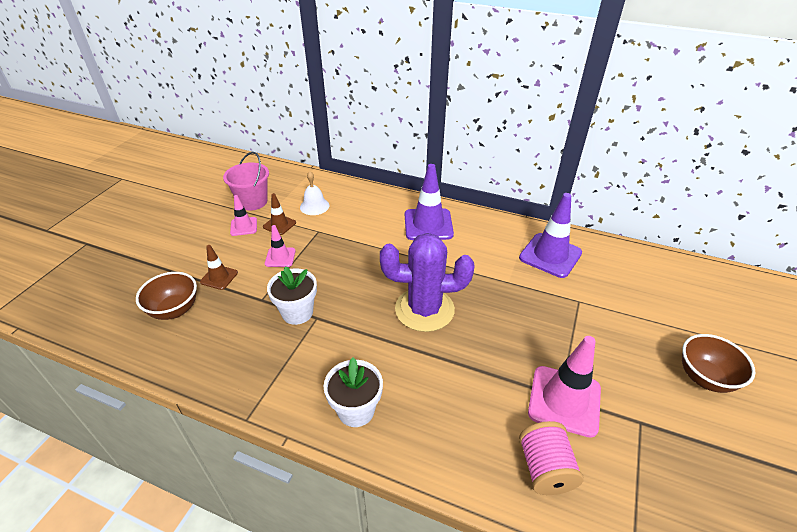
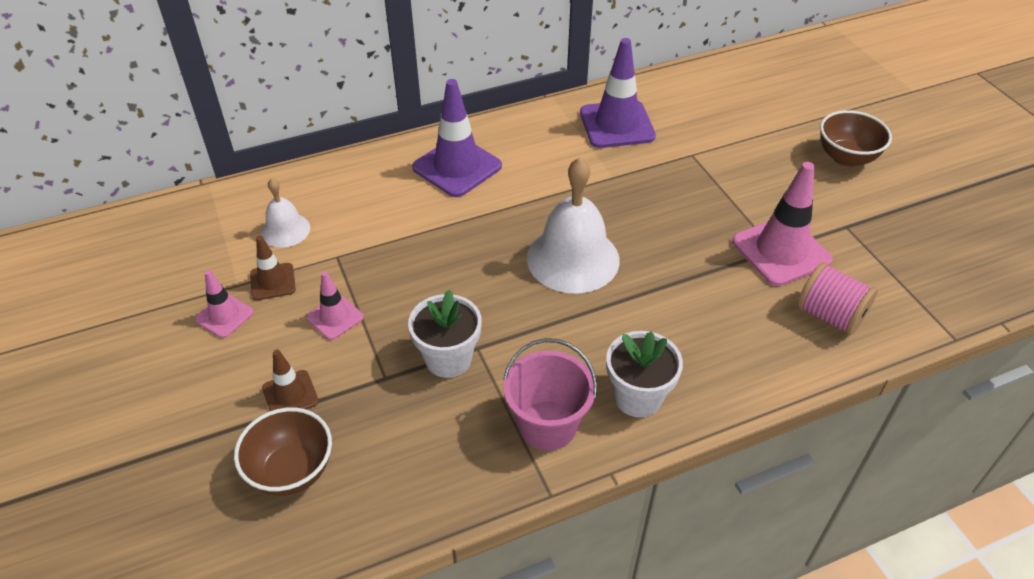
camera: 45 degrees left, 5 degrees up
(253, 202) = (185, 278): pink bucket -> pink bucket (547, 425)
(424, 309) = (573, 258): purple cactus -> white bell

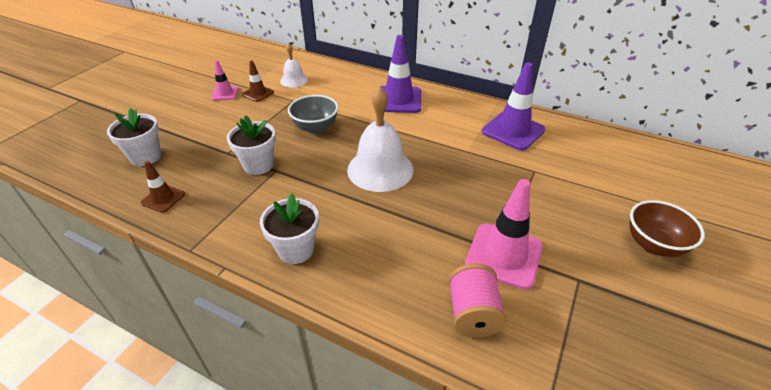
camera: 50 degrees right, 5 degrees down
(290, 395) = (192, 133): brown traffic cone -> brown traffic cone (163, 198)
(291, 471) = (146, 157): brown bowl -> white flower pot
(335, 317) = (253, 119): pink traffic cone -> none
(429, 268) = (315, 128): none -> grey bowl
(547, 425) = (241, 223): pink bucket -> none

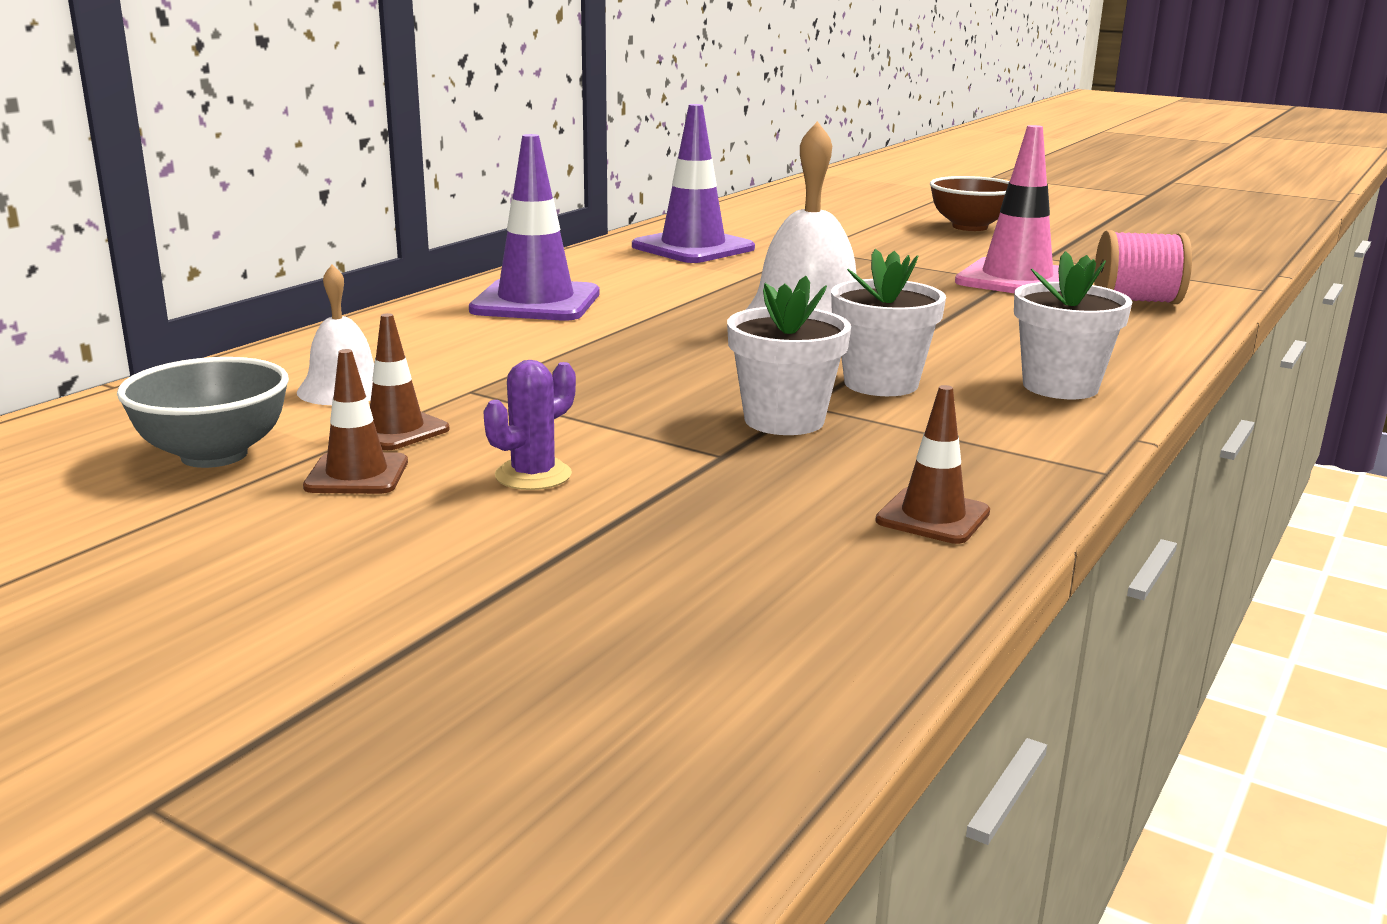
camera: 85 degrees left, 20 degrees down
(146, 157) = (725, 564): white flower pot -> white flower pot (881, 383)
(218, 119) = (533, 475): none -> purple cactus
(225, 93) = (357, 475): pink traffic cone -> brown traffic cone
(315, 128) = (630, 369): grey bowl -> grey bowl (214, 455)

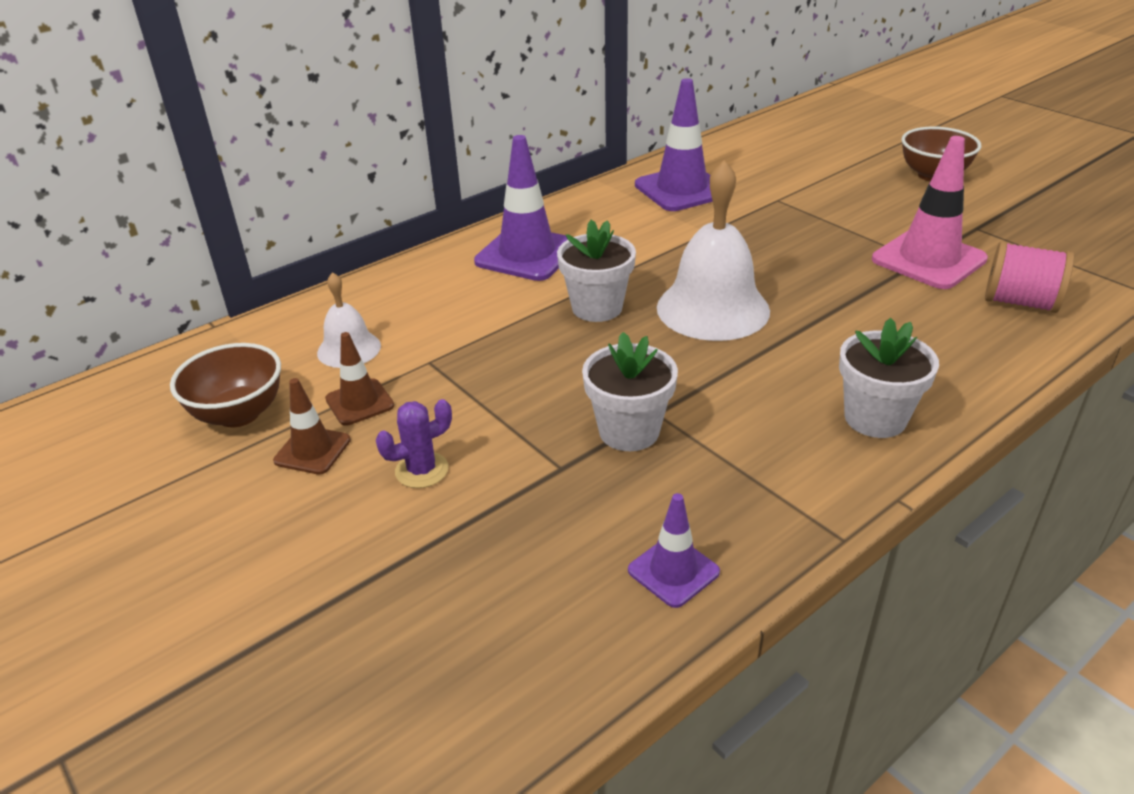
camera: 20 degrees right, 15 degrees up
(214, 455) = (239, 414): grey bowl -> brown bowl
(881, 383) = (729, 394): white flower pot -> white flower pot (597, 308)
(933, 517) = (673, 571): brown traffic cone -> purple traffic cone

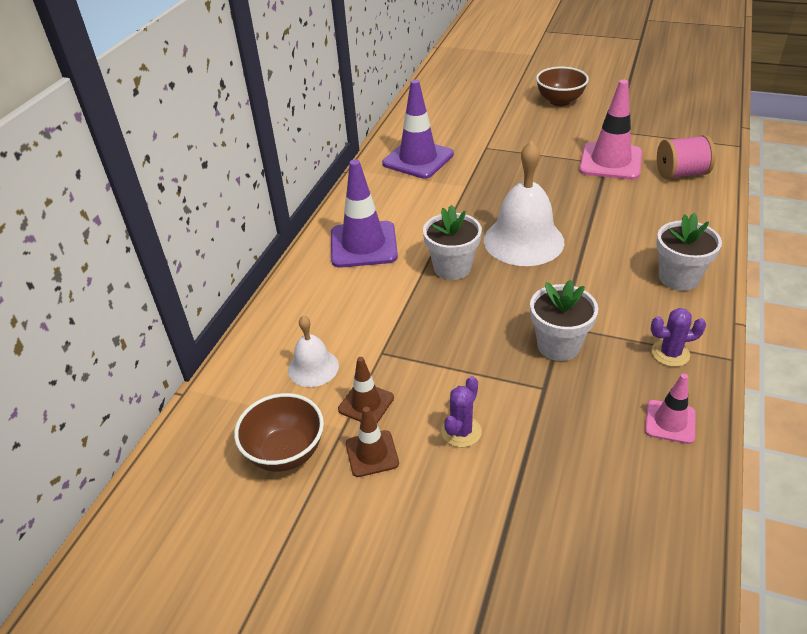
camera: 30 degrees left, 5 degrees up
(673, 571) = (670, 422): purple traffic cone -> pink traffic cone
(762, 497) = (670, 353): none -> purple cactus

